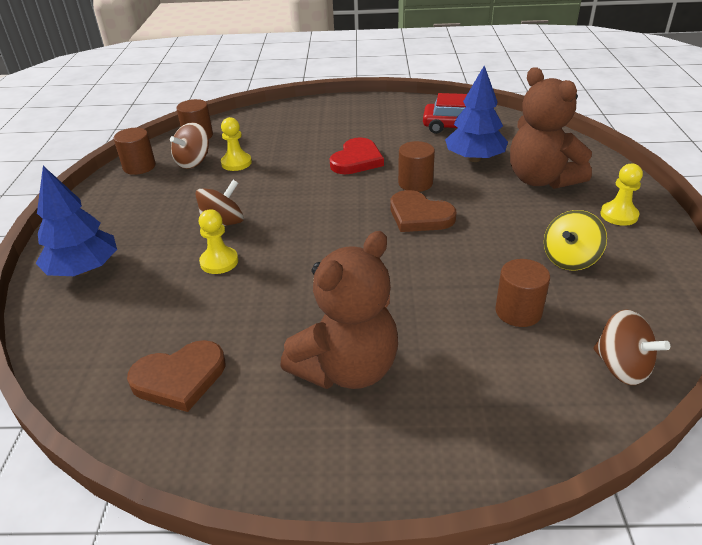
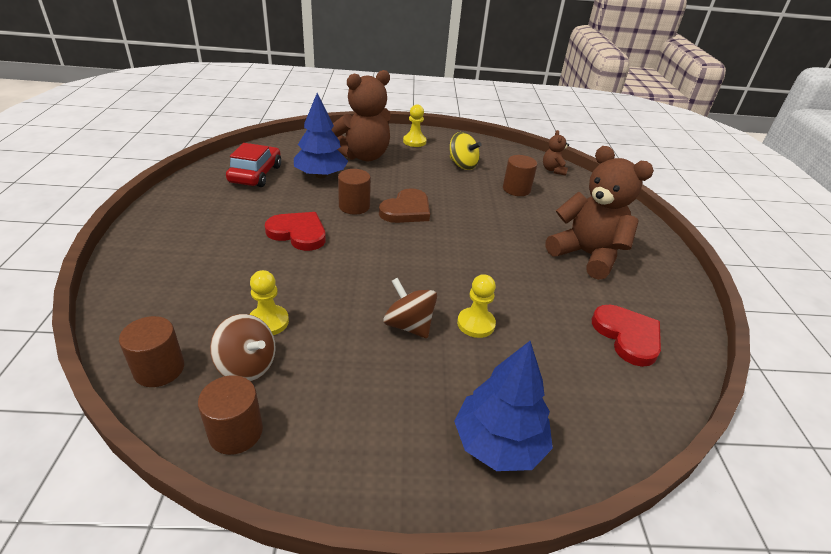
camera: 95 degrees left, 0 degrees up
(179, 378) = (627, 336): brown heart -> red heart
(621, 367) = (553, 170): brown spinning top -> brown teddy bear

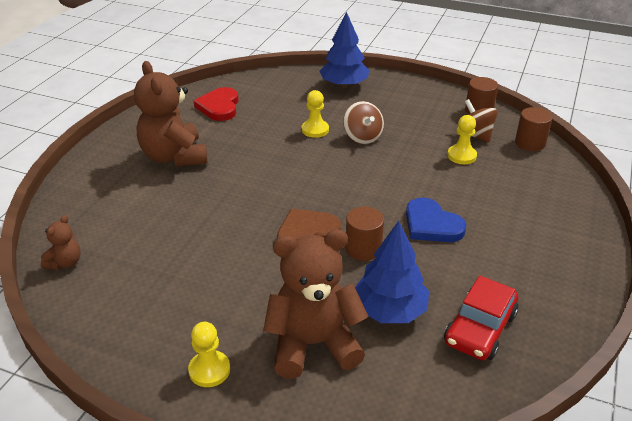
camera: 155 degrees left, 0 degrees up
(298, 233) = (431, 224): red heart -> blue heart
(462, 165) = (180, 296): yellow spinning top -> none
(516, 189) = (153, 239): brown cylinder -> none

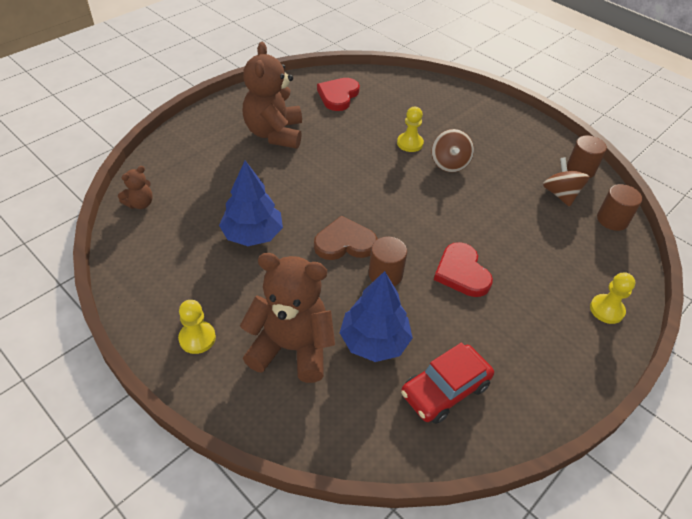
camera: 20 degrees right, 10 degrees up
(344, 85) = (463, 105): blue tree -> blue tree (252, 234)
(431, 224) = (462, 272): blue heart -> red heart
(461, 156) = (533, 212): yellow pawn -> yellow pawn (606, 310)

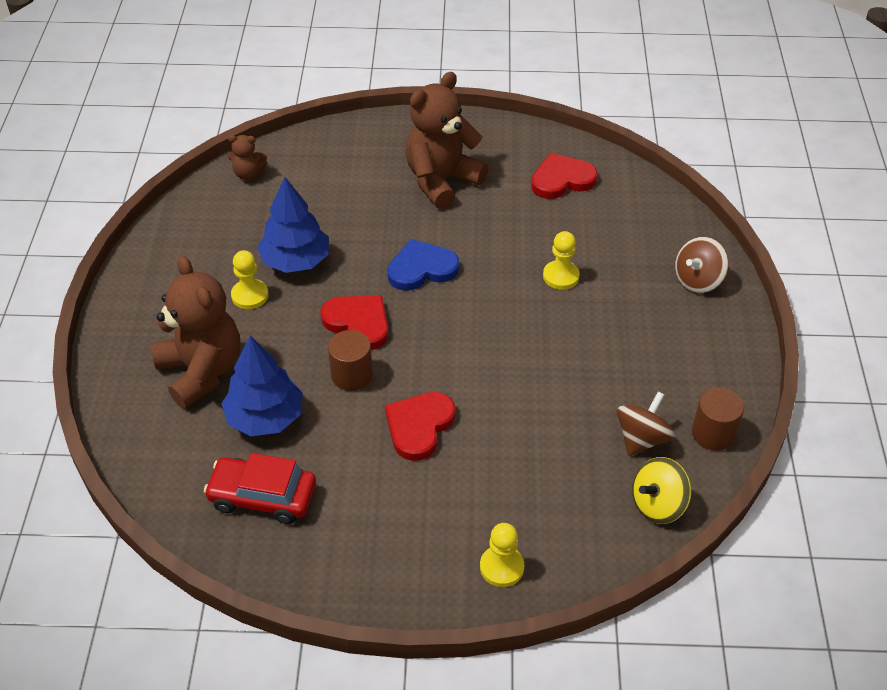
camera: 50 degrees right, 0 degrees up
(197, 338) = (152, 311): yellow pawn -> yellow pawn (250, 295)
(334, 187) = (421, 268): none -> blue heart
(344, 242) = (358, 323): brown heart -> red heart
(449, 163) = (570, 324): brown spinning top -> brown spinning top (698, 280)
(612, 220) = (658, 505): brown cylinder -> yellow spinning top

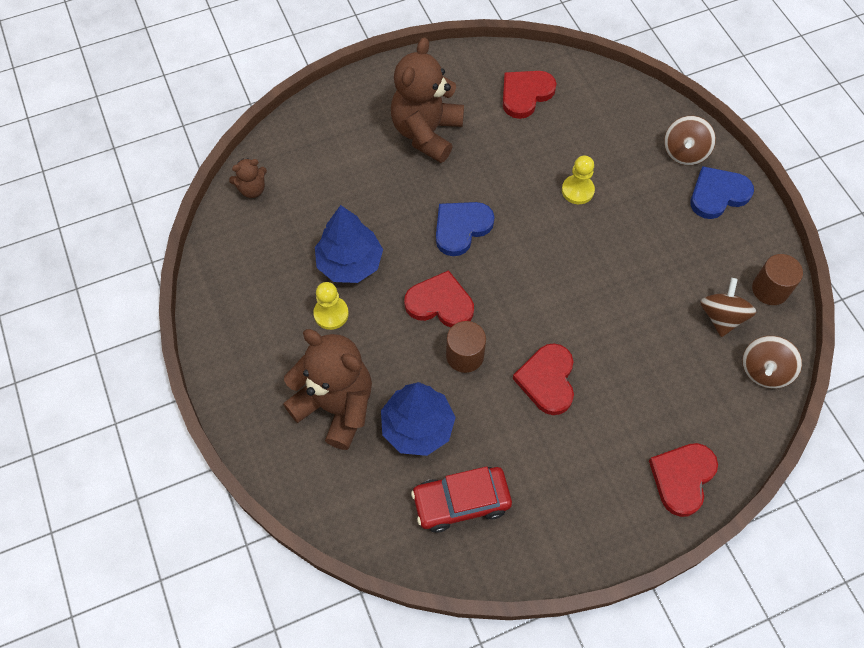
camera: 25 degrees left, 15 degrees up
(501, 567) = (682, 478): yellow pawn -> red heart
(658, 505) = (764, 370): yellow spinning top -> brown spinning top
(710, 329) = (718, 194): none -> blue heart

